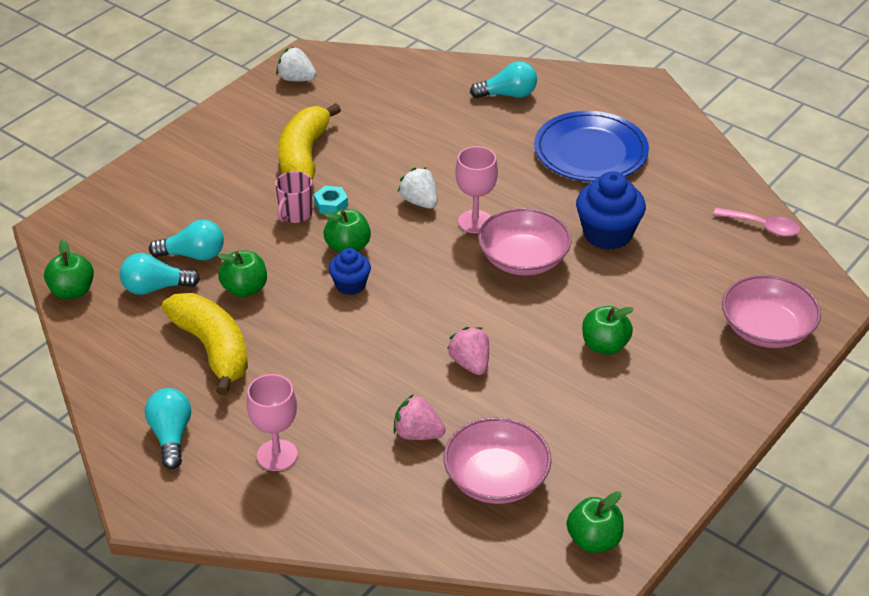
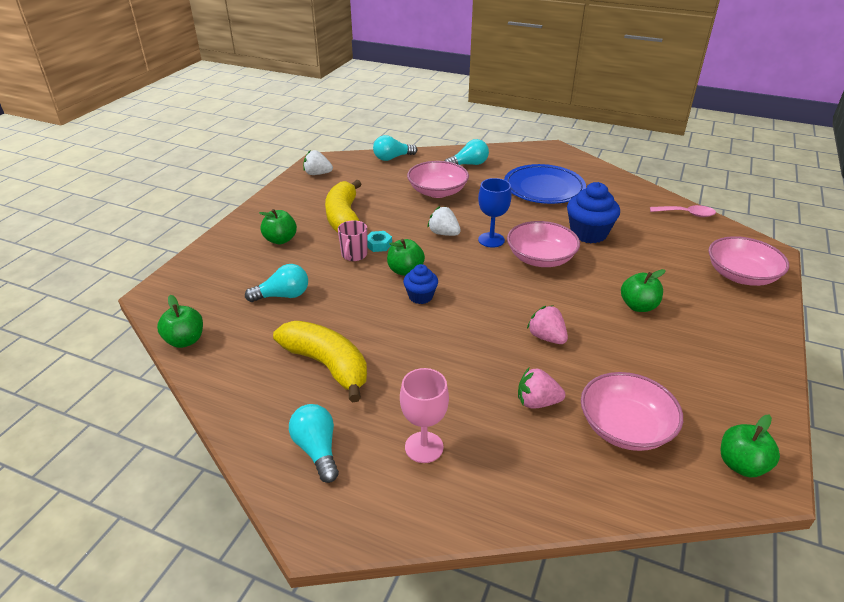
camera: 15 degrees left, 5 degrees down
(155, 288) = (259, 325): turquoise light bulb -> turquoise light bulb (392, 158)
(245, 289) = (336, 313): green apple -> green apple (280, 240)
(442, 134) = (437, 192): none -> pink bowl
(475, 222) = (491, 240): pink goblet -> blue goblet

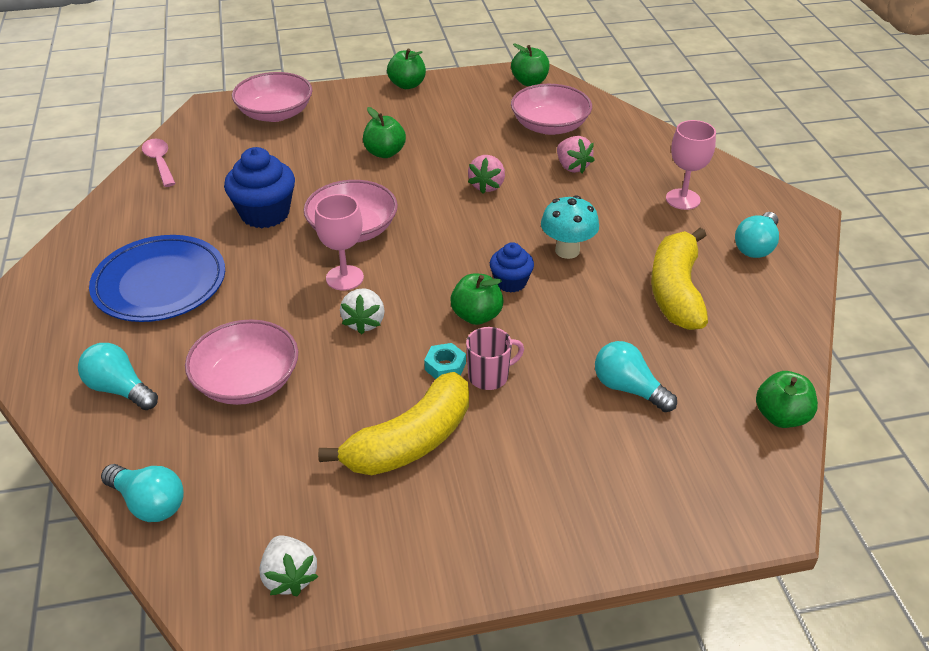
camera: 125 degrees left, 5 degrees up
(280, 240) = (529, 475): green apple -> green apple (407, 85)
(426, 337) = (567, 251): none -> turquoise mushroom
(491, 240) = (344, 278): blue goblet -> pink goblet

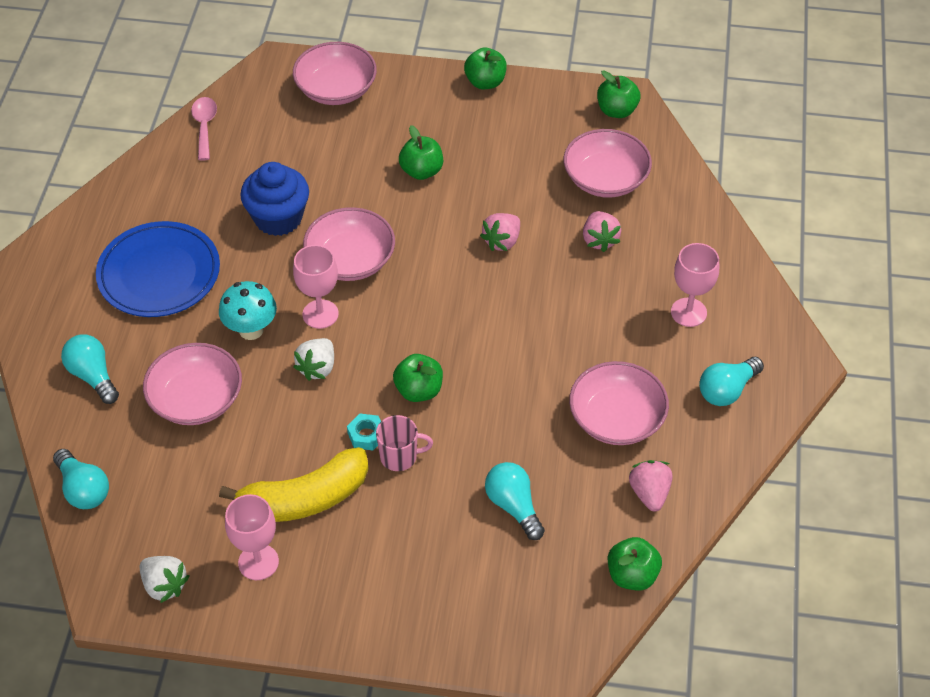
camera: 20 degrees right, 10 degrees up
(289, 577) = (164, 585): white strawberry -> white strawberry turned 45 degrees counterclockwise
(389, 519) = (258, 562): none -> pink goblet
(511, 282) = (467, 363): blue cupcake -> none
(567, 251) = (539, 342): turquoise mushroom -> turquoise mushroom (251, 330)
(676, 291) = (616, 418): yellow banana -> pink bowl
(747, 343) = (649, 493): none -> pink strawberry

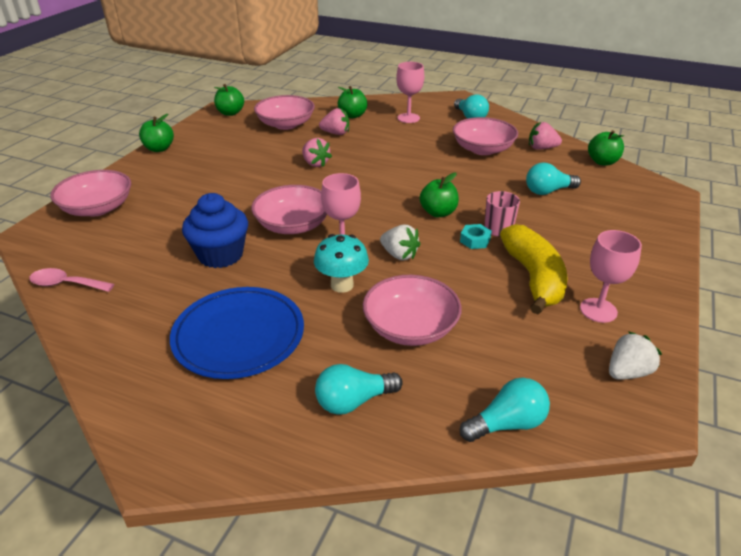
camera: 75 degrees left, 15 degrees down
(421, 171) = (224, 183): green apple -> green apple (352, 115)

